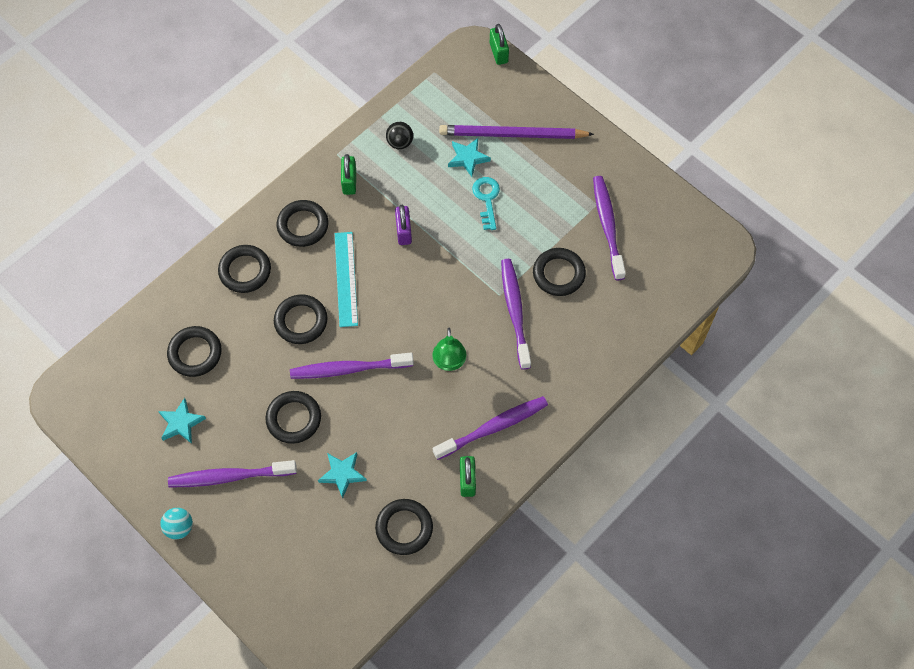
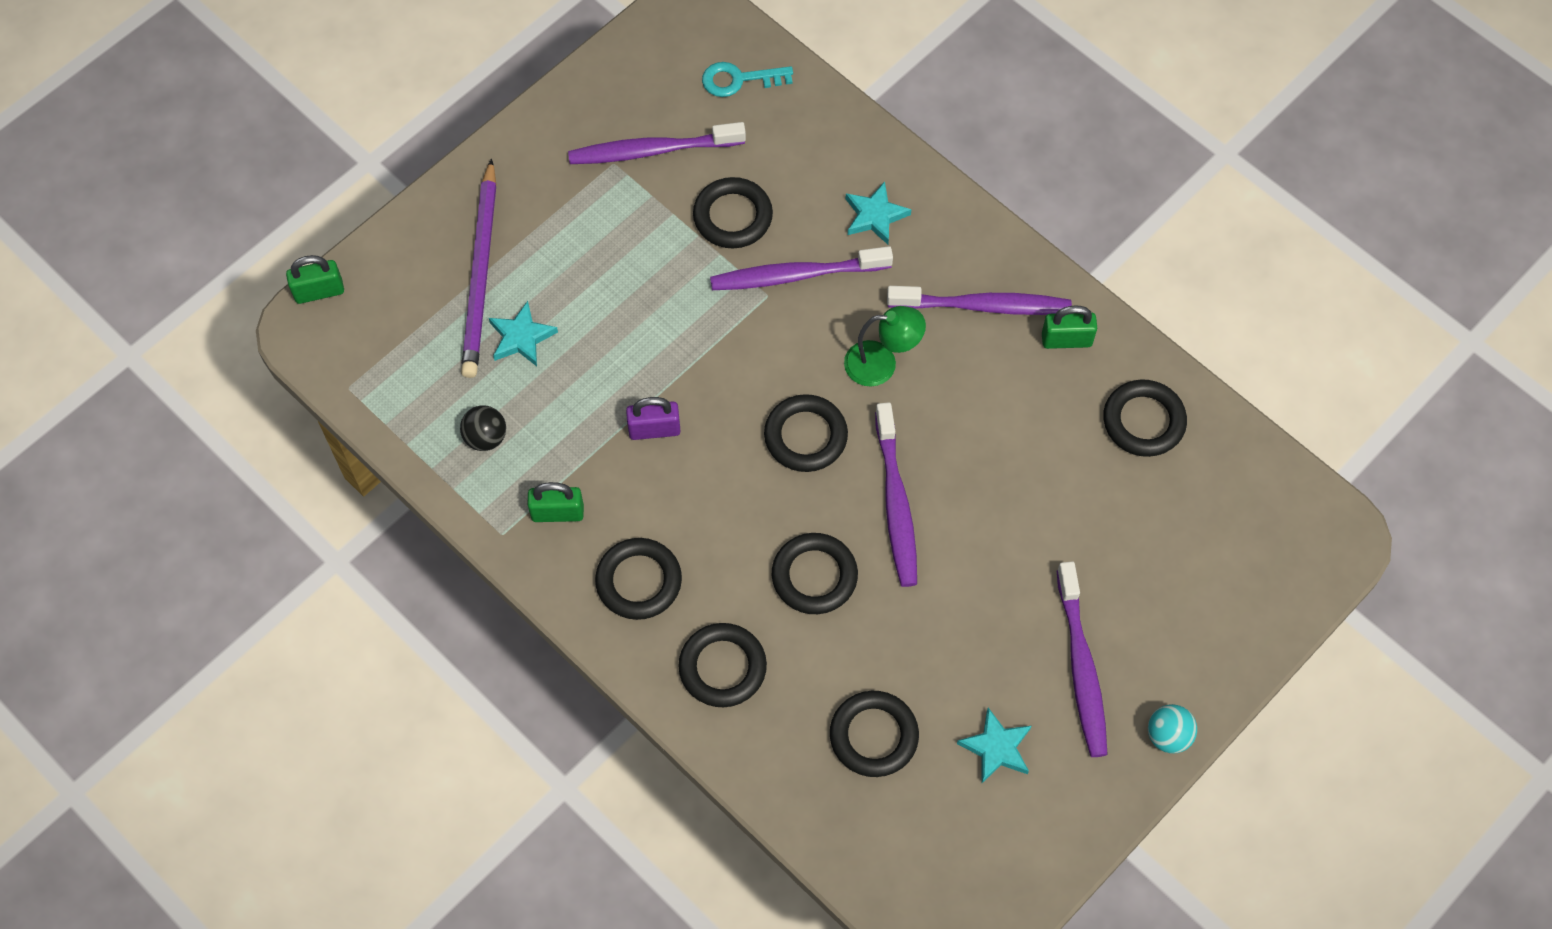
camera: 90 degrees left, 0 degrees up
(293, 419) = (981, 579): black ring -> black ring (805, 436)
(342, 474) = (1067, 506): turquoise star -> turquoise star (875, 216)
(345, 279) = (738, 512): turquoise ruler -> none
(487, 199) = (599, 311): turquoise key -> turquoise key (739, 80)
(493, 427) = (983, 306): purple toothbrush -> purple toothbrush turned 120 degrees clockwise

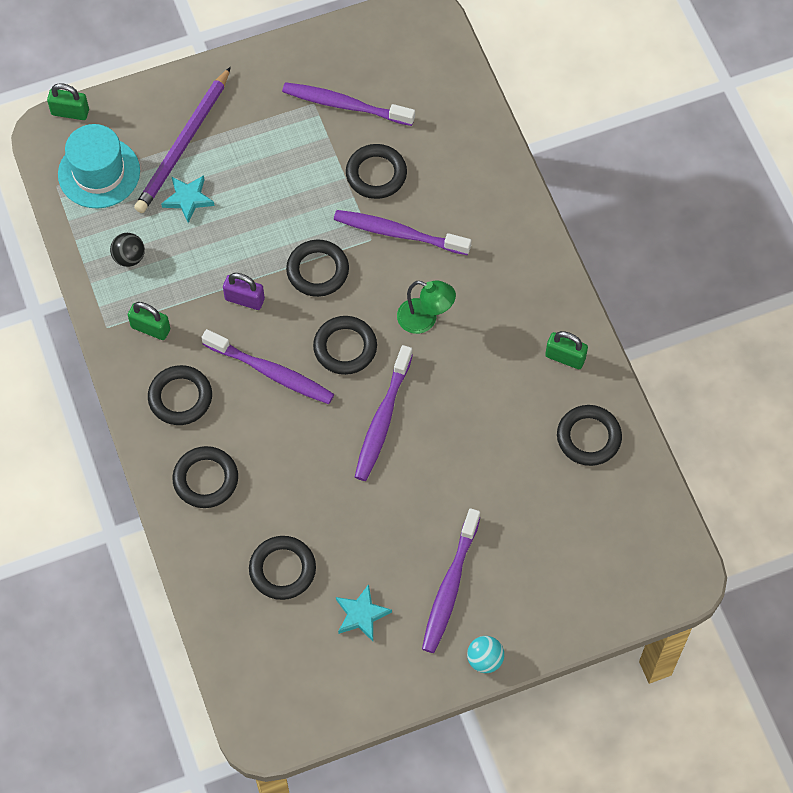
camera: 25 degrees right, 0 degrees up
(394, 350) = (99, 173): none -> turquoise hat
(739, 80) = (432, 79): turquoise key -> none
(814, 576) = (300, 445): black ring -> black ring (317, 271)
(875, 216) = (476, 214): turquoise star -> none
(983, 306) = (518, 309): purple toothbrush -> purple toothbrush (271, 372)

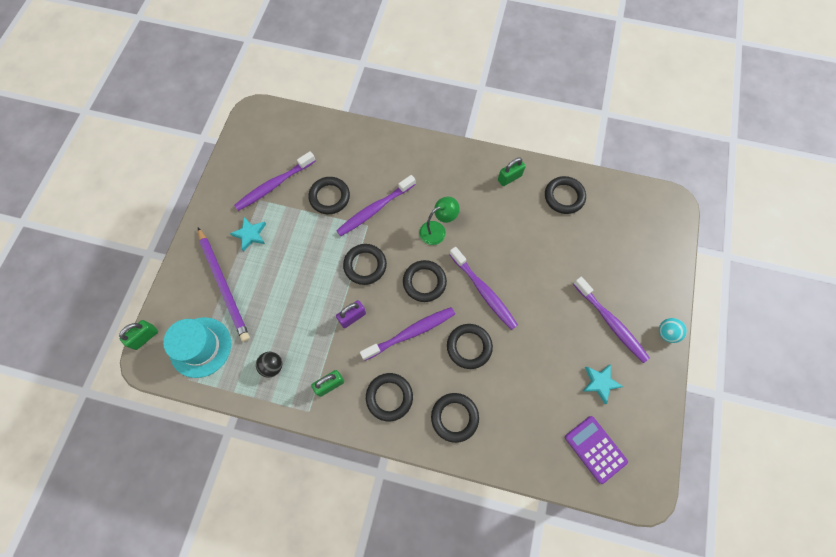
camera: 55 degrees left, 5 degrees up
(188, 199) = (262, 306): turquoise star -> turquoise star (250, 234)
(276, 651) = (595, 449): none -> purple calculator
(282, 569) = (543, 410): black ring -> black ring (469, 347)

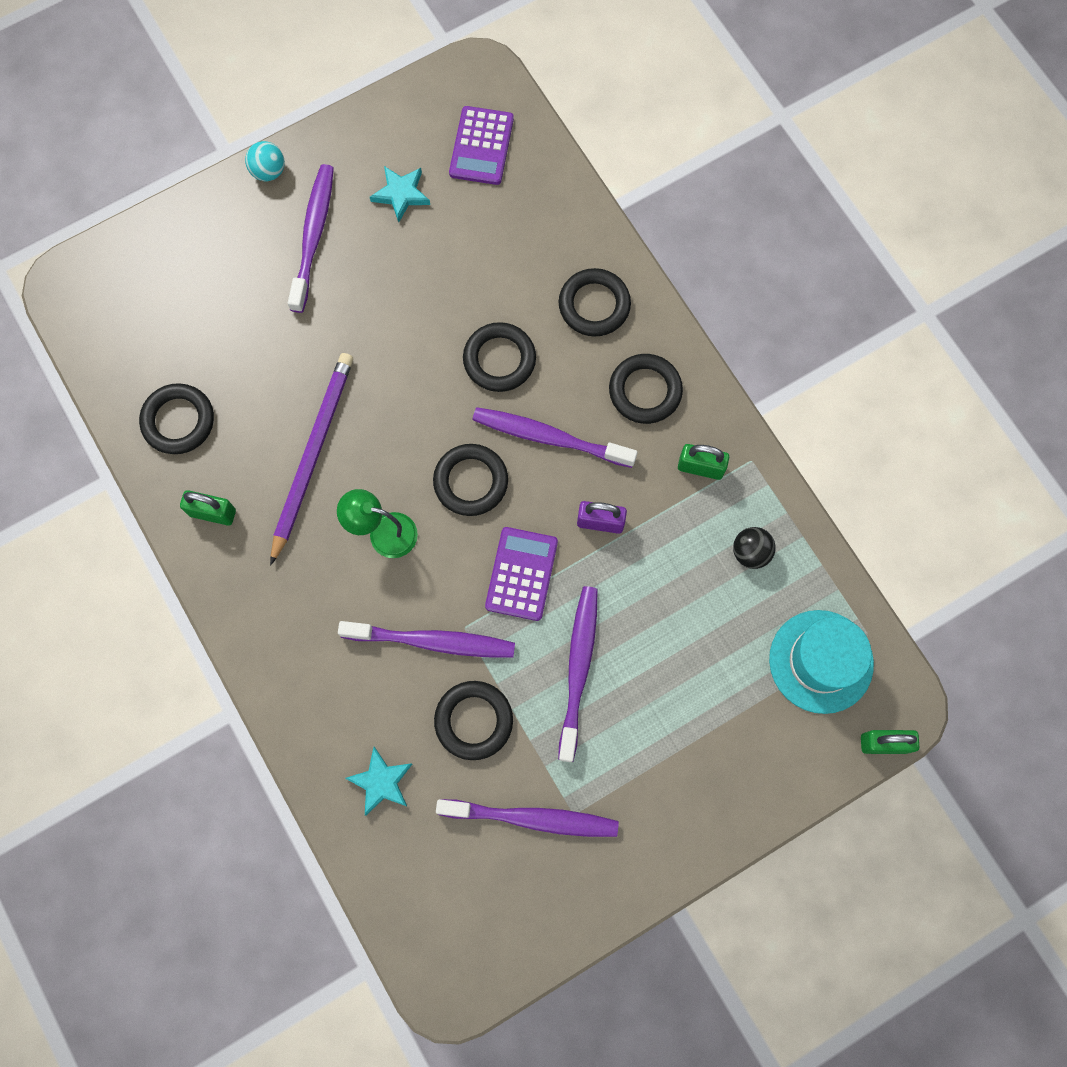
camera: 135 degrees left, 5 degrees up
(224, 285) = (727, 721): purple pencil -> purple pencil (312, 454)
(250, 234) = (631, 767): turquoise star -> turquoise star (381, 782)
(365, 265) = (521, 574): black ring -> purple calculator
(484, 291) = (413, 403): purple toothbrush -> purple toothbrush (578, 669)

